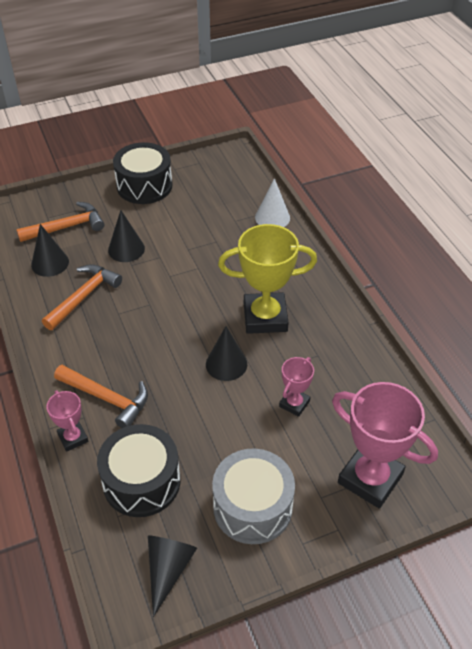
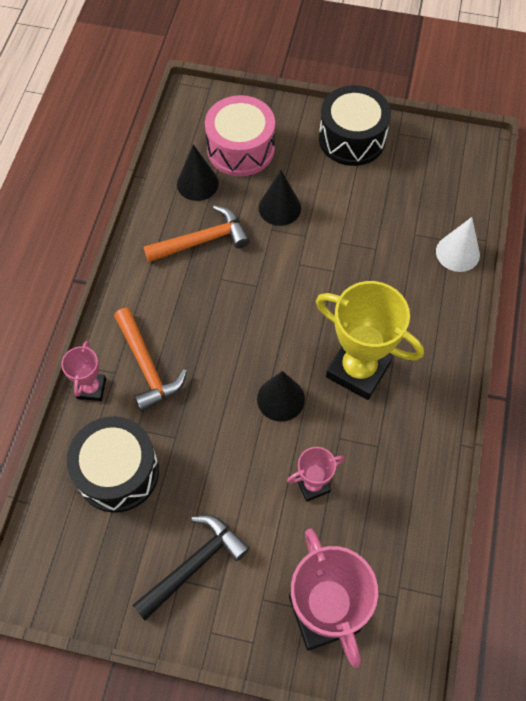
camera: 35 degrees right, 15 degrees up
(66, 227) = (240, 149): orange hammer -> pink drum
(168, 569) = (80, 572): black cone -> none
(252, 507) = (194, 565): grey drum -> black hammer

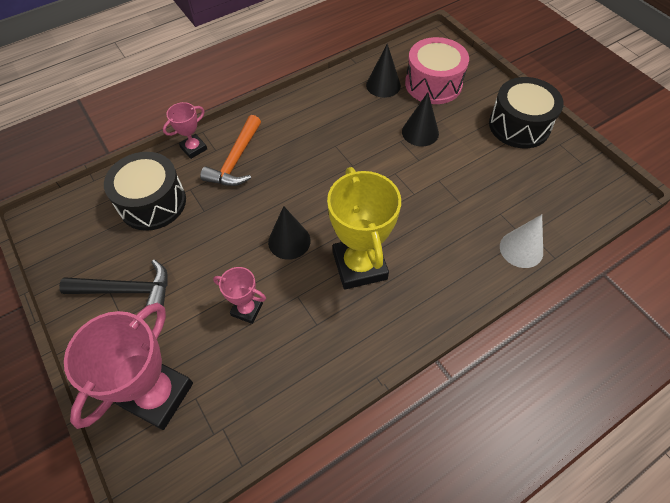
camera: 45 degrees right, 5 degrees down
(202, 240) = (349, 117): orange hammer -> none

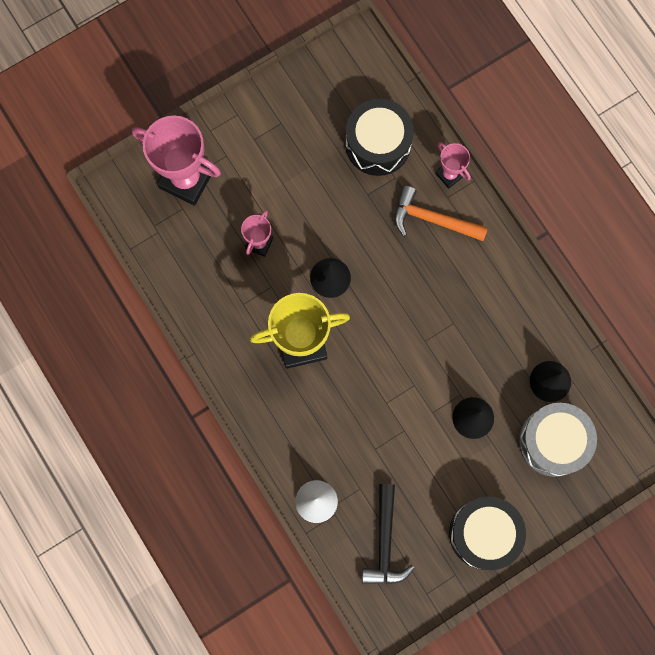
camera: 90 degrees right, 20 degrees up
(126, 290) = (281, 137): black hammer -> black hammer (385, 542)
(433, 84) = (553, 442): pink drum -> grey drum

